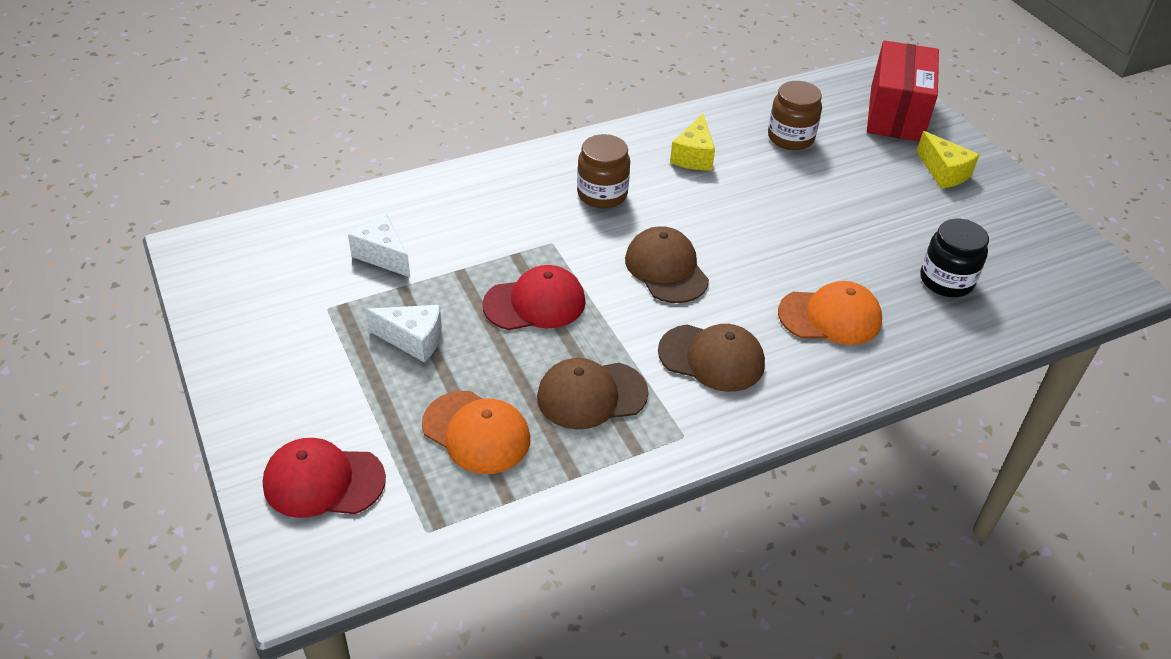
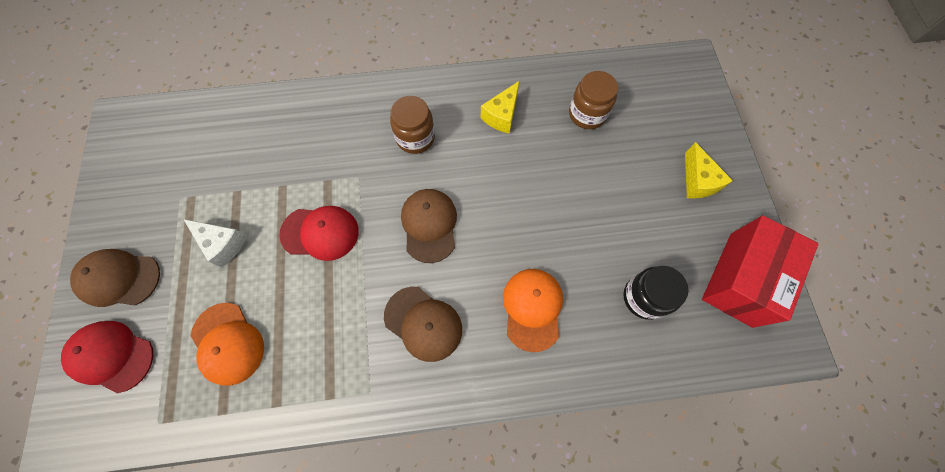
camera: 20 degrees right, 25 degrees up
(382, 255) = (236, 158): white cheese -> none
(591, 395) = (321, 333): brown cap -> brown cap (119, 278)
(830, 317) = (532, 308): orange cap -> orange cap turned 105 degrees counterclockwise
(896, 113) = (687, 108): red box -> red box (741, 279)

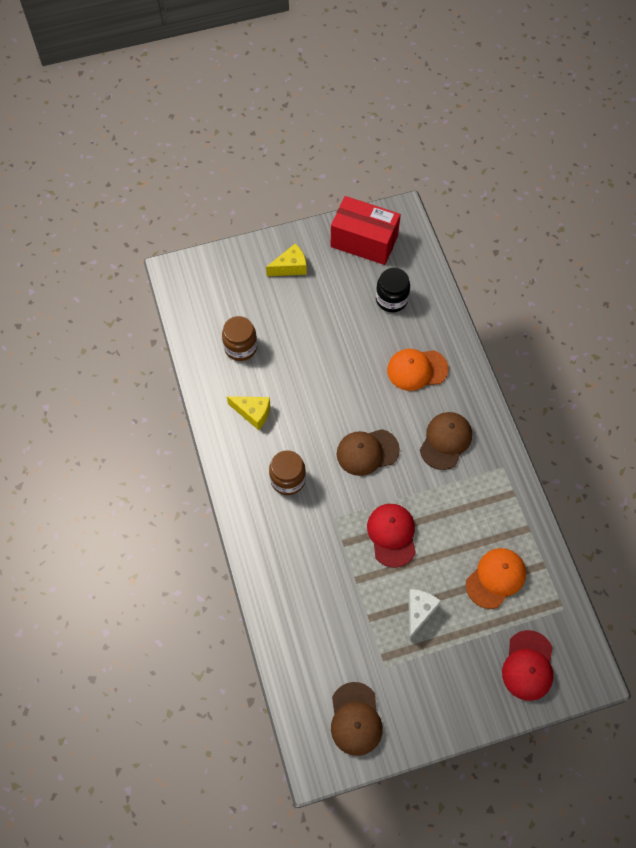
camera: 100 degrees left, 5 degrees down
(119, 278) = (468, 689): brown cap -> brown cap (355, 719)

